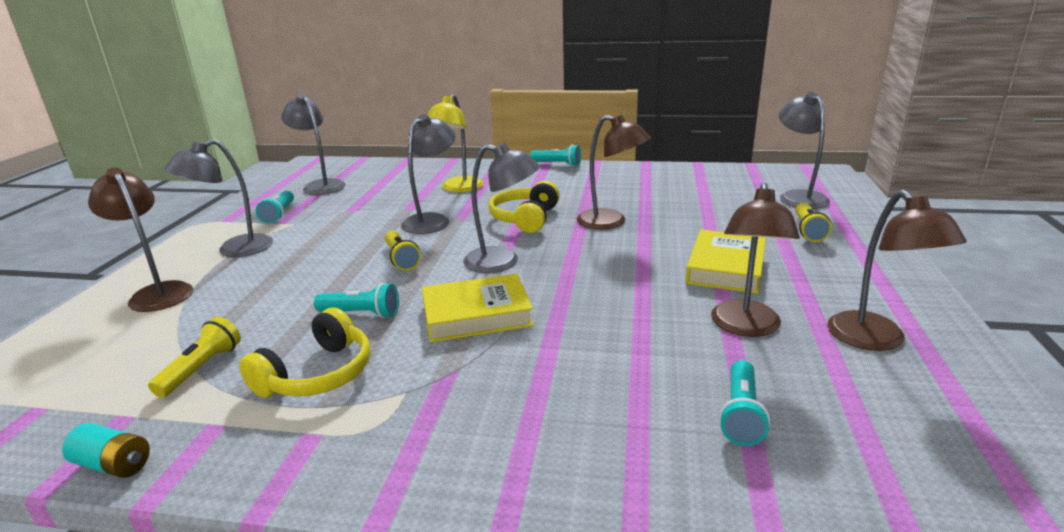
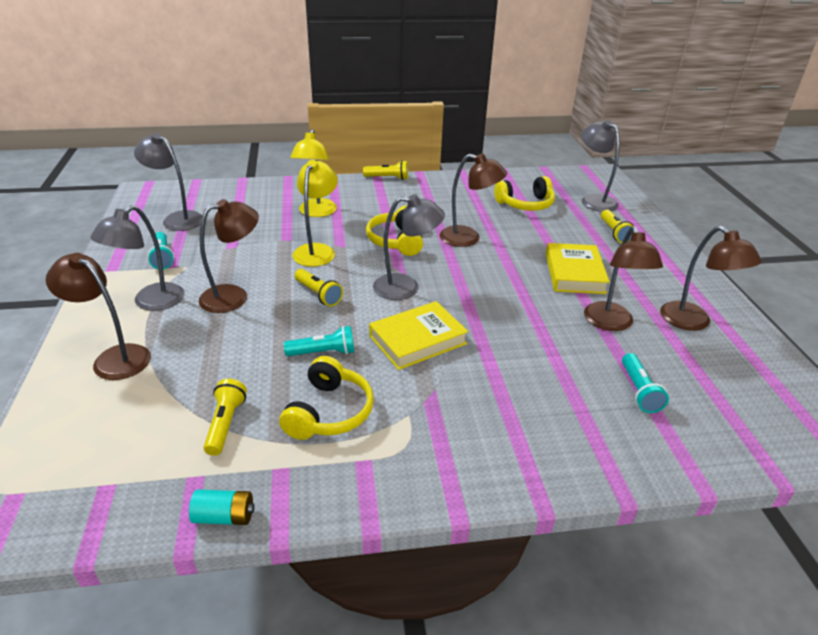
camera: 20 degrees left, 10 degrees up
(315, 252) = (234, 296): none -> brown lamp
(432, 220) = (317, 250): grey lamp -> yellow lamp
(557, 164) = (388, 178): turquoise flashlight -> yellow flashlight
(704, 195) = (525, 204): none -> yellow headphones

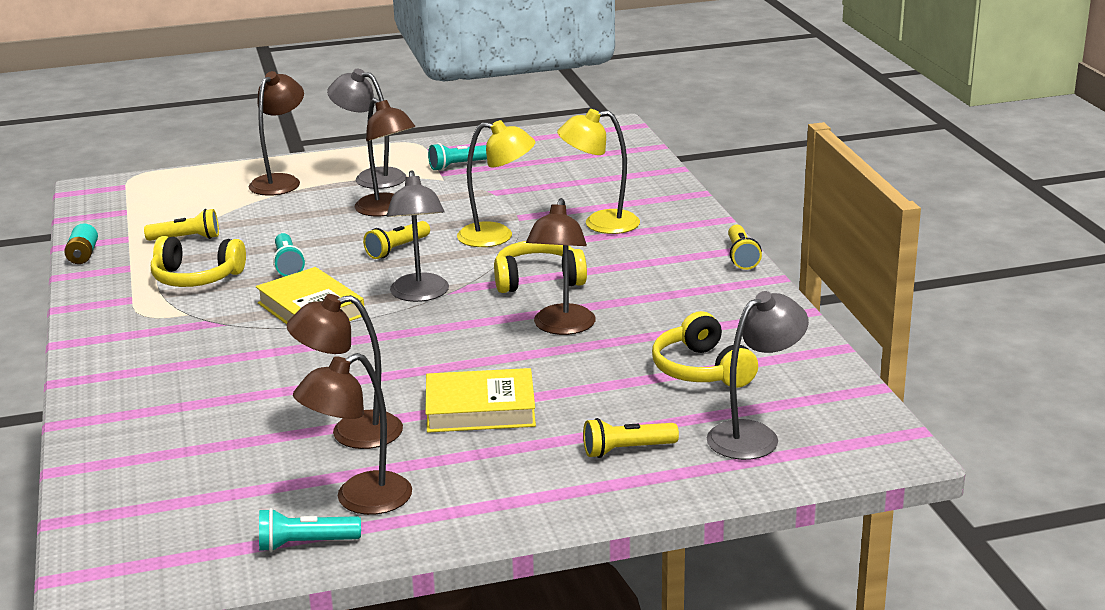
camera: 85 degrees right, 10 degrees down
(177, 219) = (550, 156): grey lamp -> none
(639, 391) = (210, 444): turquoise flashlight -> turquoise flashlight (305, 544)

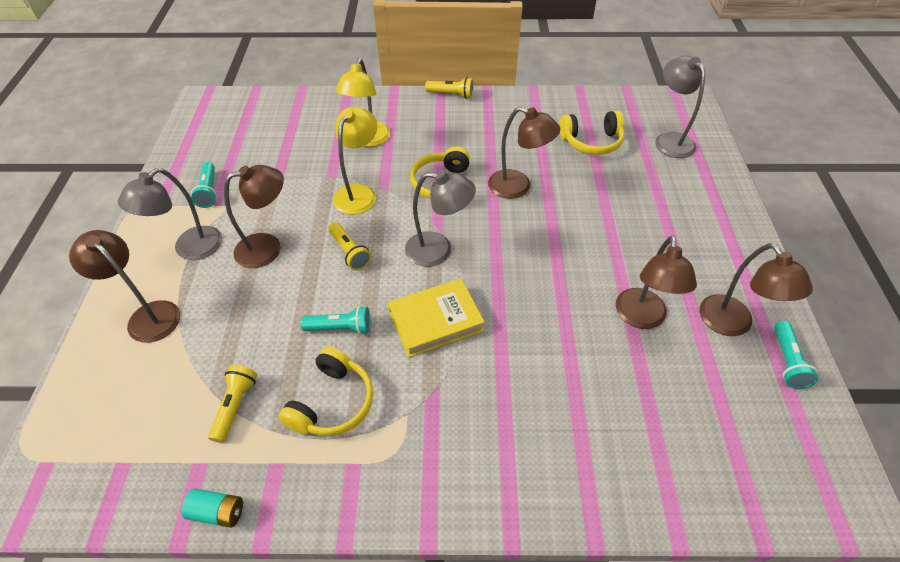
camera: 75 degrees left, 25 degrees up
(480, 409) = (620, 245): yellow book -> none
(626, 450) = (680, 190): yellow flashlight -> none

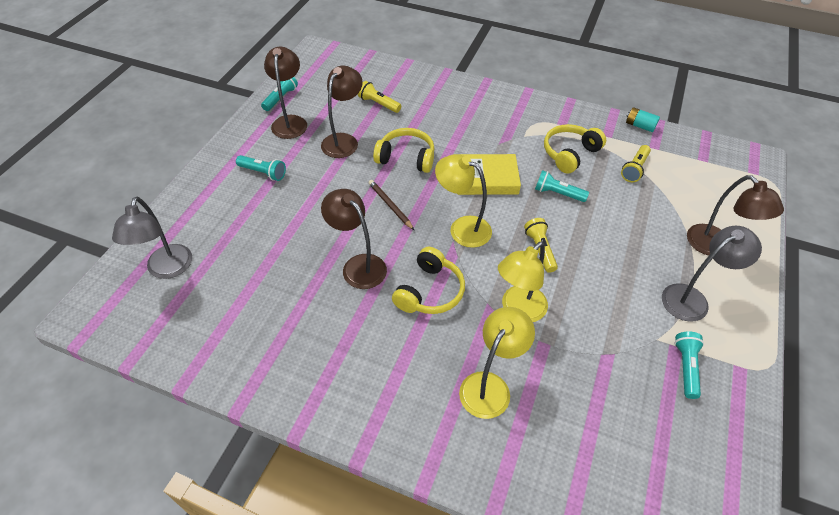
camera: 160 degrees left, 0 degrees up
(268, 247) = (615, 277): brown lamp -> none
(438, 250) = (462, 228): grey lamp -> yellow lamp
(451, 94) = (351, 436): yellow flashlight -> yellow flashlight (378, 104)
(526, 251) = (390, 205): none -> brown pencil
(591, 142) = (245, 294): yellow headphones -> yellow headphones (406, 158)
(688, 245) = (263, 172): none -> turquoise flashlight

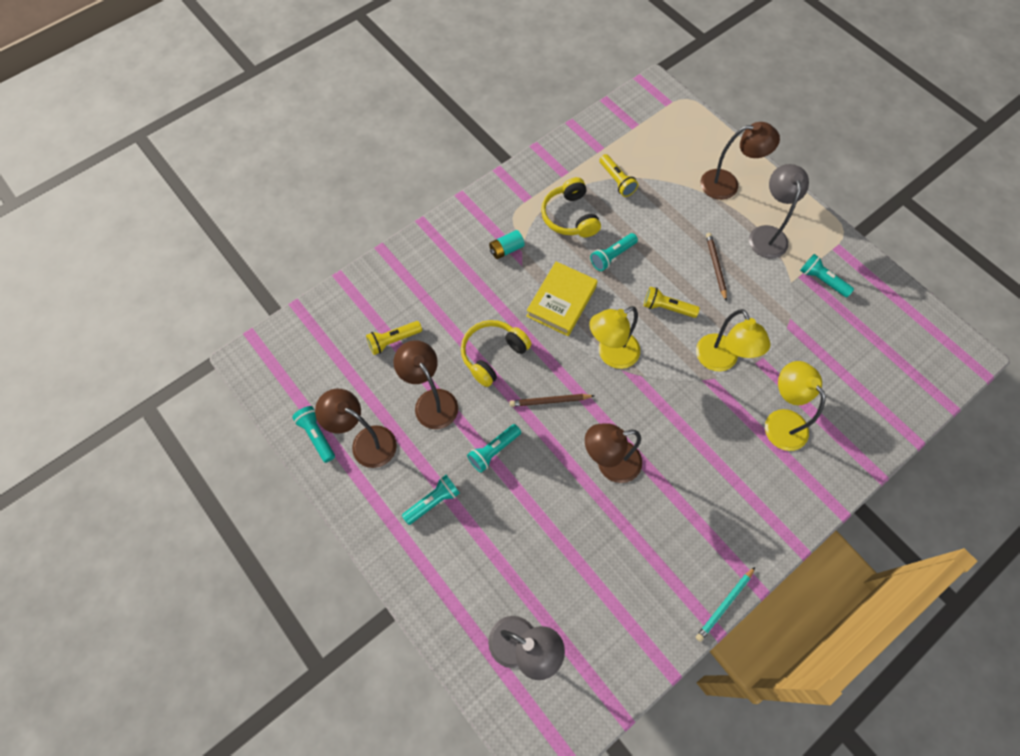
camera: 60 degrees left, 15 degrees up
(267, 405) = (724, 604): none -> turquoise pencil
(325, 189) = (493, 451): none -> turquoise flashlight
(430, 291) = (669, 418): yellow headphones -> none
(616, 270) = (715, 266): none -> brown pencil
(640, 126) = (567, 141): turquoise battery -> turquoise battery (506, 249)

